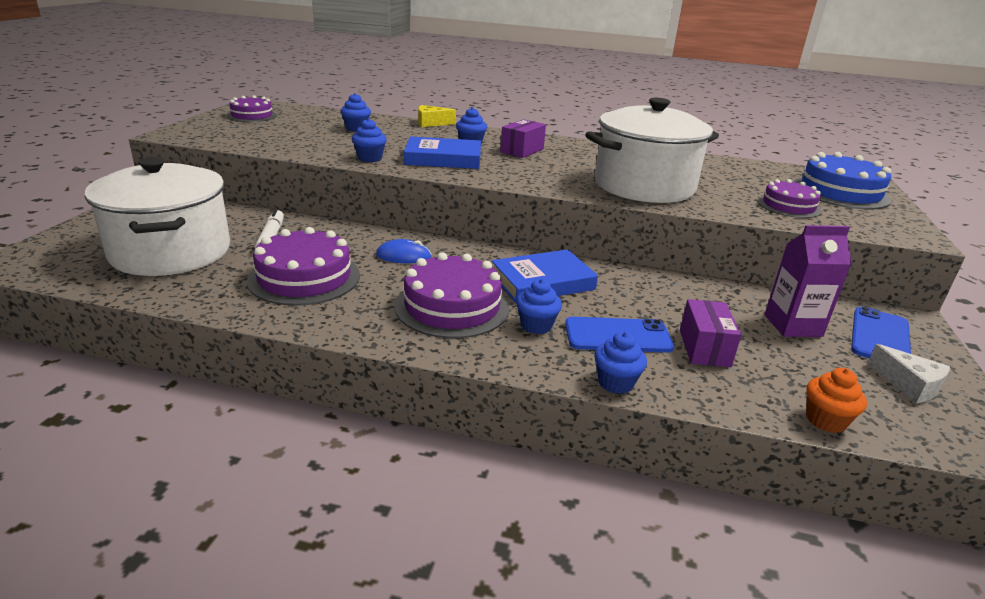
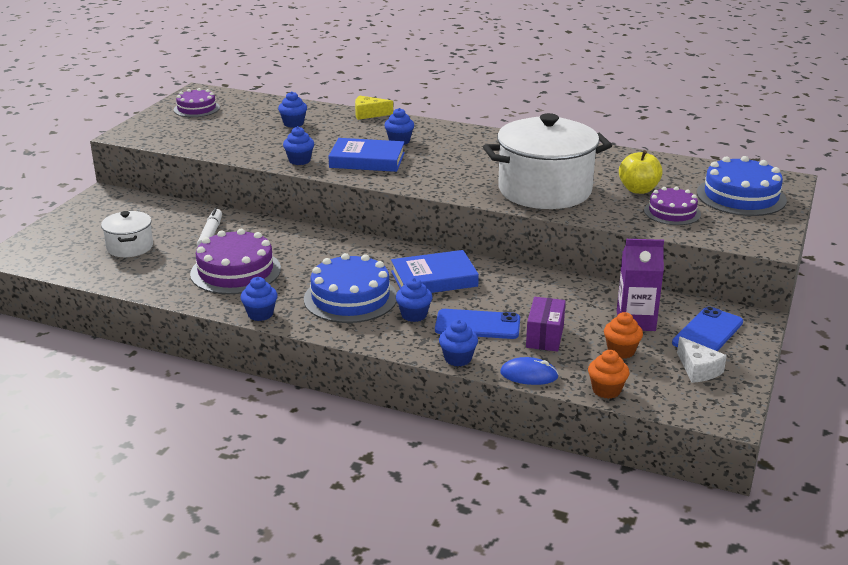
camera: 10 degrees right, 0 degrees up
(171, 252) = (130, 247): white pot -> white pot, size x0.49
(342, 330) = (260, 314): none -> blue cupcake
(403, 256) = (321, 253): blue mouse -> blue mouse (529, 375)
(452, 306) = (350, 298): purple cake -> blue cake
(522, 151) = (447, 149): purple box -> none
(736, 186) = (638, 190): none -> yellow apple
(804, 364) = (621, 351): none -> orange cupcake

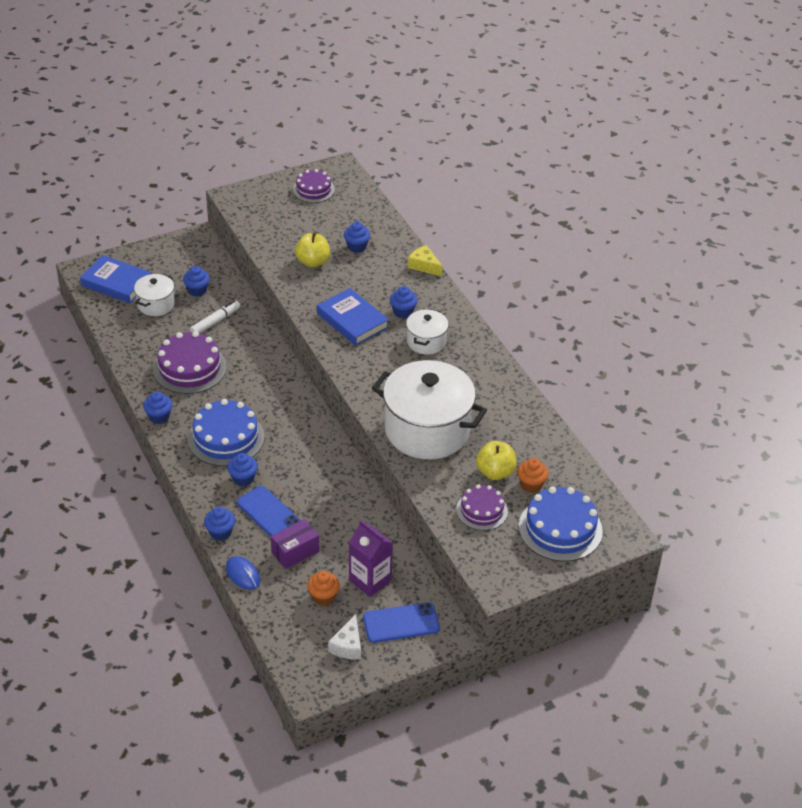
camera: 40 degrees right, 15 degrees up
(270, 143) = (313, 262): none -> yellow apple
(299, 160) = (307, 294): blue cupcake -> blue cupcake (197, 290)
(434, 279) = (297, 455): blue book -> blue book (116, 283)
(448, 148) = (426, 341): none -> white pot
(606, 390) = (269, 619): orange cupcake -> orange cupcake (531, 485)

